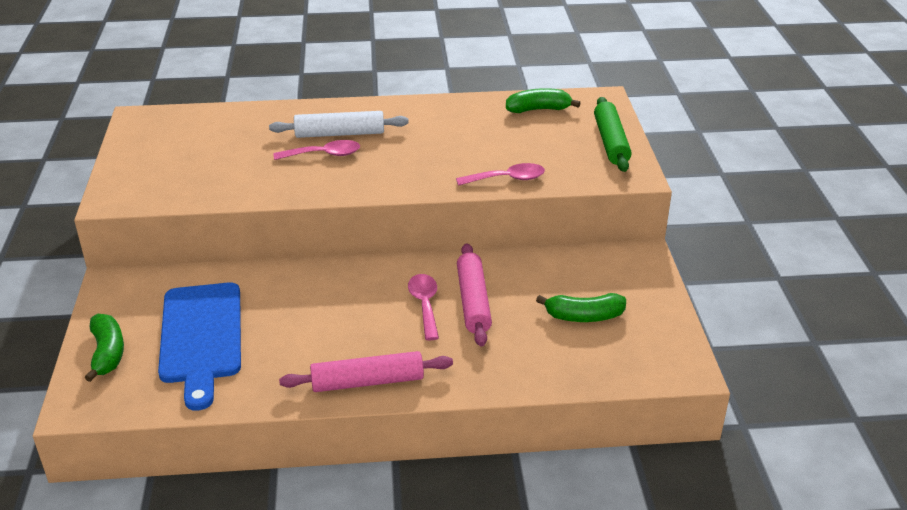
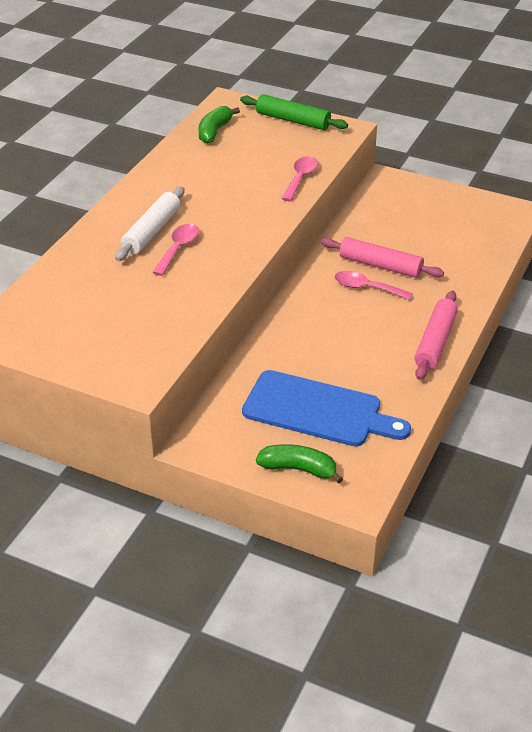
camera: 60 degrees left, 5 degrees up
(584, 316) = (434, 226): green banana -> none

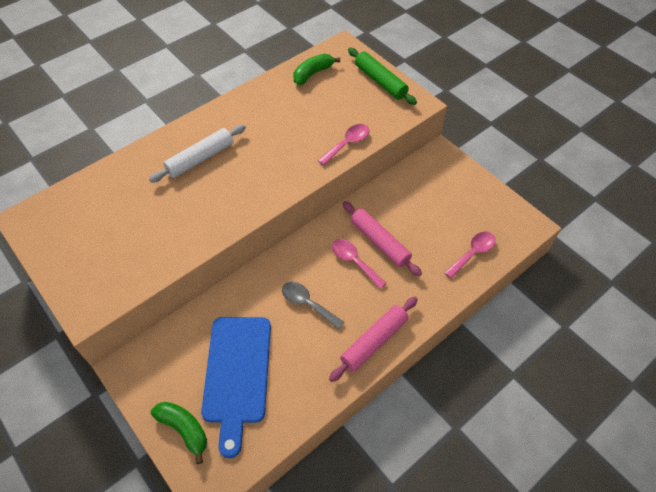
camera: 25 degrees right, 15 degrees up
(178, 249) = (208, 183): pink spoon -> pink spoon (473, 253)
(318, 410) = (237, 374): blue cutting board -> blue cutting board turned 45 degrees clockwise
(345, 335) = (307, 304): none -> grey spoon

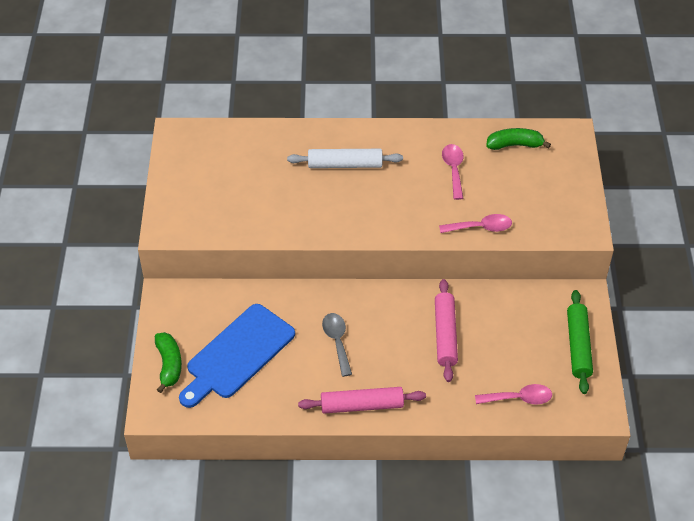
camera: 40 degrees right, 5 degrees down
(354, 261) = (407, 335): pink spoon -> pink spoon (453, 169)
(380, 81) = (572, 189): green rolling pin -> green rolling pin (578, 346)

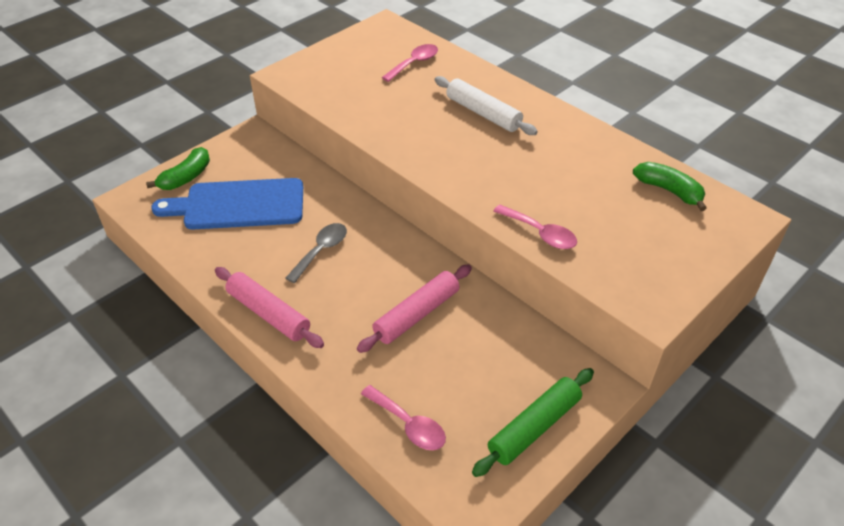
camera: 45 degrees right, 5 degrees down
(453, 169) = (578, 173): pink spoon -> pink spoon (414, 63)

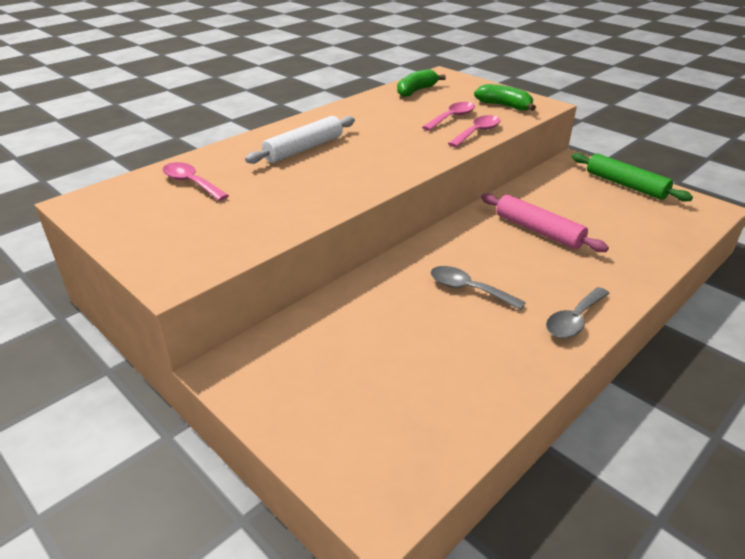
camera: 90 degrees left, 10 degrees down
(186, 177) = (327, 436): green banana -> green banana (504, 106)
(238, 205) = (393, 366): blue cutting board -> none
(269, 313) = (574, 320): pink rolling pin -> grey spoon
(409, 425) = (658, 234): pink spoon -> pink spoon (452, 118)

